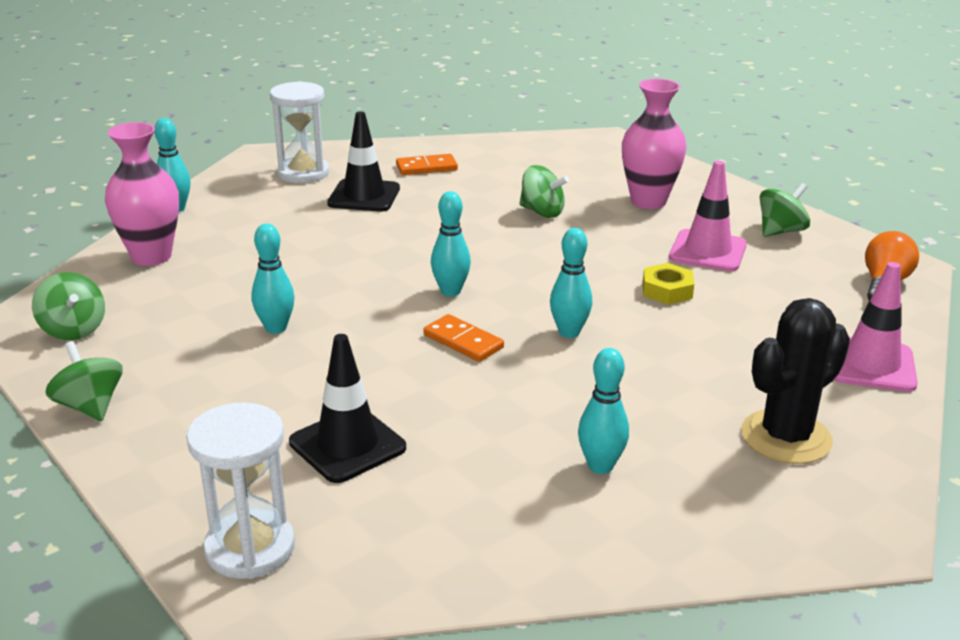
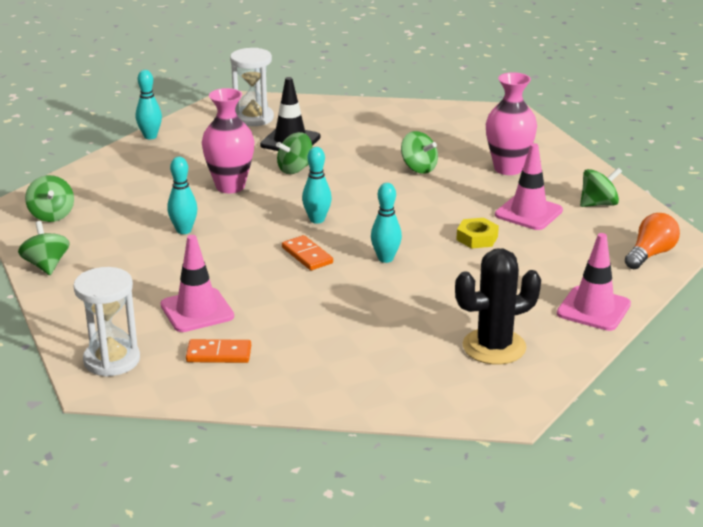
camera: 15 degrees right, 0 degrees up
(151, 256) = (120, 170): pink vase -> pink vase (230, 186)
(347, 445) = (197, 311): black traffic cone -> pink traffic cone
(388, 230) = (295, 169): none -> green spinning top
(426, 167) = (349, 123): orange domino -> orange domino (219, 354)
(600, 466) = (354, 346): turquoise bowling pin -> none

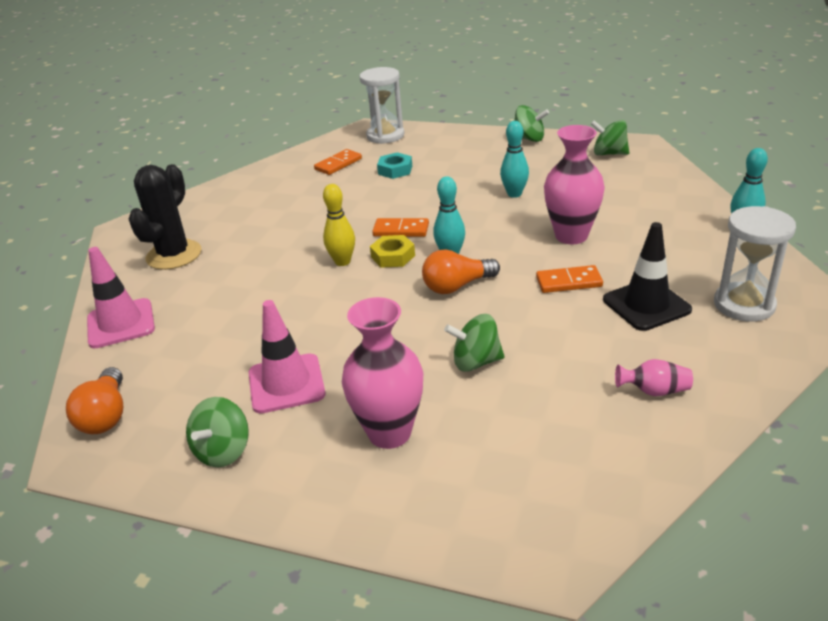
camera: 135 degrees right, 5 degrees up
(197, 311) = (395, 170): pink traffic cone -> turquoise nut
(295, 169) = (569, 282): green spinning top -> orange domino
(352, 202) = (457, 286): none -> orange light bulb
(370, 121) = (654, 391): none -> pink vase
(385, 258) = (342, 262): turquoise bowling pin -> yellow bowling pin
(477, 238) = (298, 323): yellow nut -> yellow nut (393, 256)

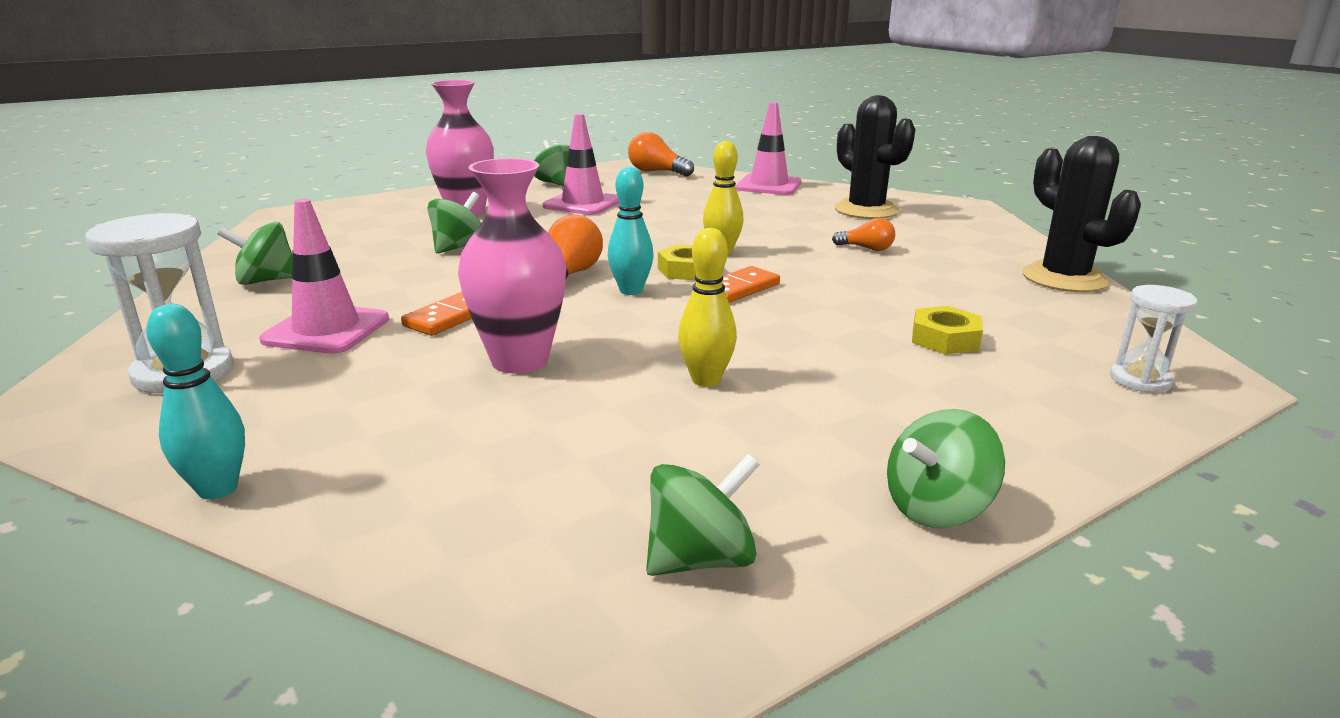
camera: 125 degrees right, 10 degrees down
(270, 169) = (1064, 278): none -> black cactus
(276, 225) = (866, 248): none -> orange light bulb
(338, 164) = (1028, 315): orange domino -> none
(385, 136) = (1140, 380): white hourglass -> white hourglass, size x0.61
(395, 170) = (945, 339): turquoise nut -> yellow nut
(514, 194) = (706, 380): turquoise bowling pin -> yellow bowling pin
(646, 305) = (327, 330): black traffic cone -> pink traffic cone
(654, 391) = (266, 281): pink vase -> green spinning top

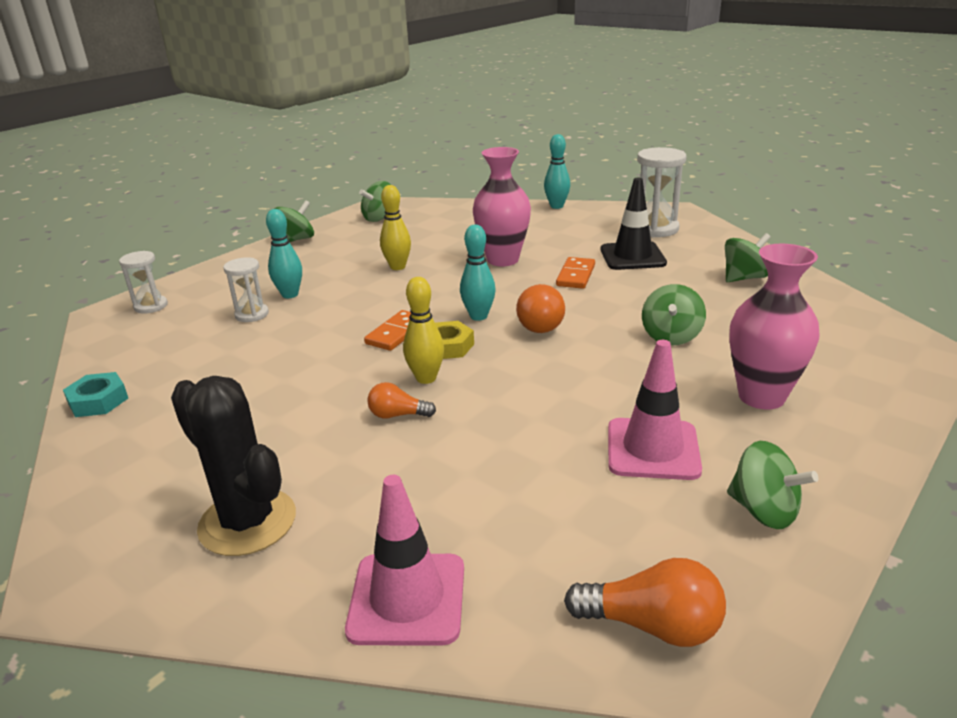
camera: 165 degrees right, 5 degrees up
(327, 330) = (632, 256): pink traffic cone -> black traffic cone
(866, 248) = (275, 415): orange light bulb -> orange light bulb (398, 415)
(896, 360) = (290, 294): none -> turquoise bowling pin
(945, 339) = (252, 314): yellow nut -> white hourglass
(1064, 278) = (98, 401): black cactus -> turquoise nut

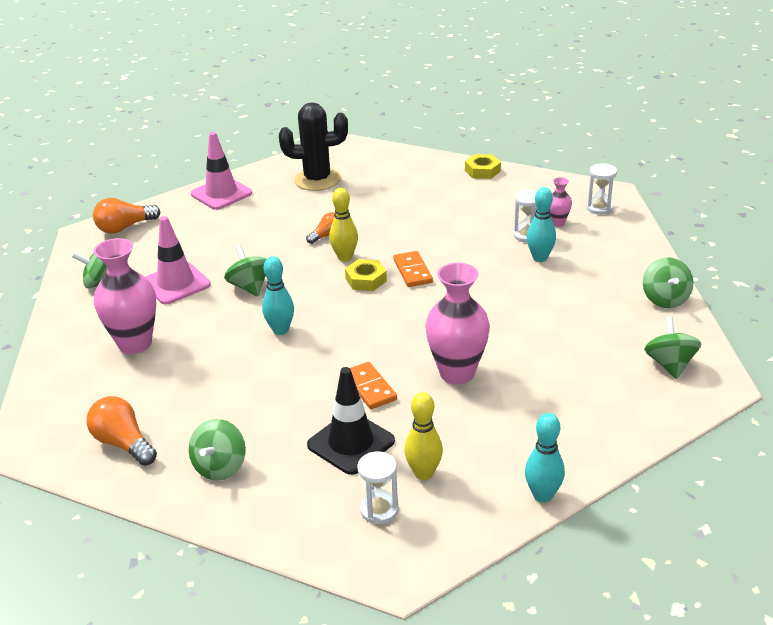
camera: 135 degrees right, 5 degrees up
(98, 401) = (482, 171): turquoise nut -> yellow nut
(206, 312) = (557, 223): none -> pink vase
(397, 267) = (523, 319): yellow bowling pin -> yellow bowling pin (424, 473)
(478, 316) = (383, 309): turquoise bowling pin -> turquoise bowling pin (280, 330)
(539, 323) = (334, 326): orange light bulb -> orange light bulb (123, 443)
(655, 229) = (379, 510): white hourglass -> white hourglass, size x0.61
(671, 336) = (229, 362): green spinning top -> green spinning top (250, 287)

